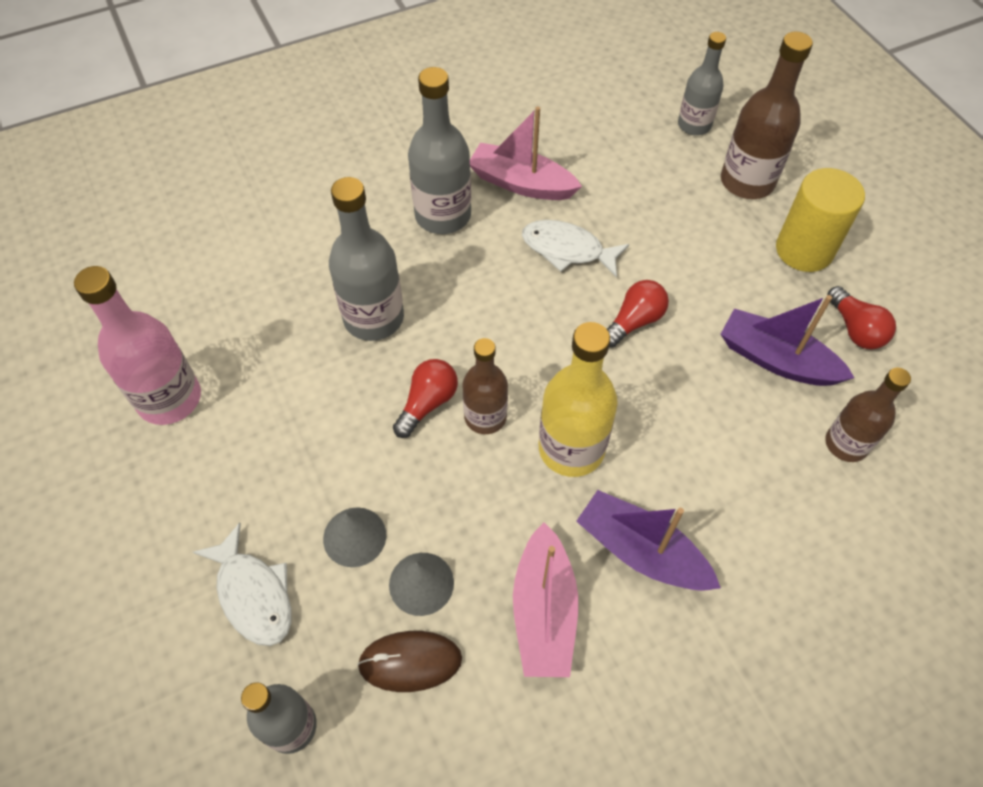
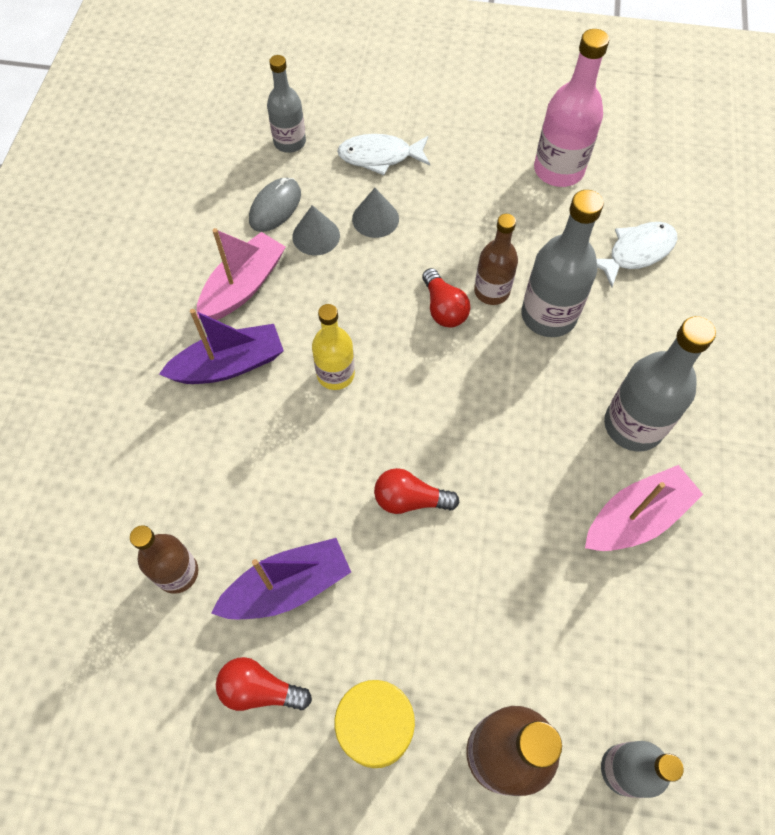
camera: 125 degrees right, 5 degrees up
(410, 662) = (275, 207): brown mouse -> grey mouse
(485, 417) = (404, 337): brown bottle -> brown bottle (491, 291)
(544, 611) = (243, 287): pink boat -> pink boat turned 90 degrees clockwise
(567, 250) = (525, 502): white fish -> white fish (636, 252)
(571, 448) = (335, 374): yellow bottle -> yellow bottle, size x0.65
(634, 322) = (410, 500): red light bulb -> red light bulb turned 105 degrees clockwise

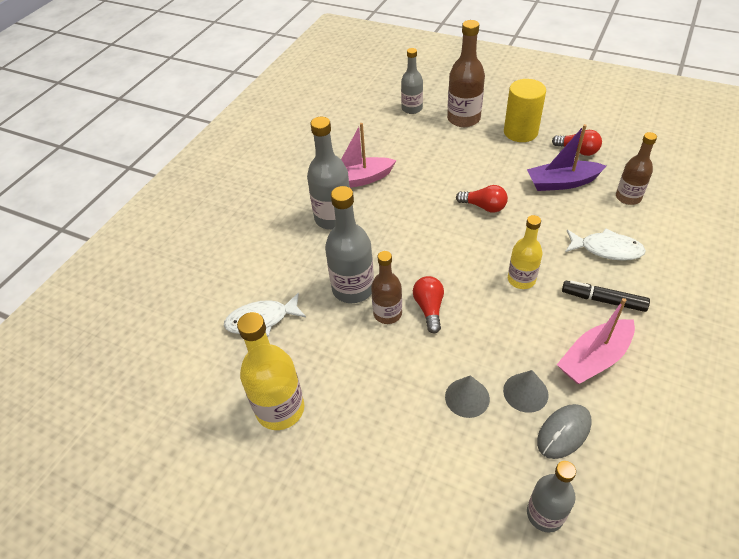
camera: 160 degrees left, 15 degrees down
(229, 365) = (603, 300): purple boat -> black marker
(380, 157) = (448, 468): white fish -> white fish (606, 249)
(558, 170) = (280, 409): pink bottle -> yellow bottle

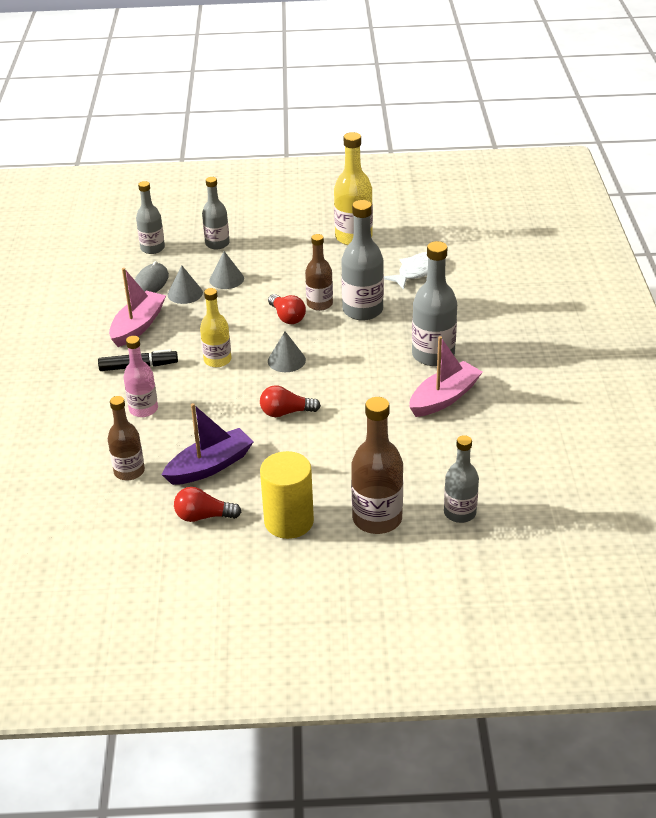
camera: 150 degrees right, 10 degrees down
(451, 479) = (217, 244): none -> grey bottle
(457, 256) = (286, 360): none -> grey cone
(606, 249) = (143, 409): white fish -> pink bottle

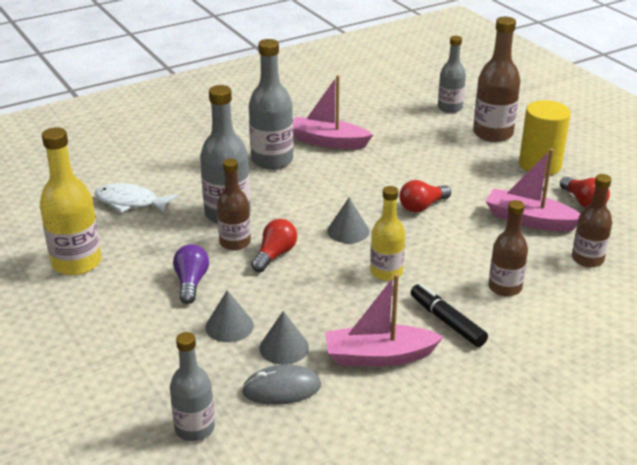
camera: 120 degrees left, 5 degrees down
(143, 409) = (505, 287): pink bottle -> brown bottle
(210, 466) = (529, 220): purple boat -> pink boat
(217, 244) = (148, 368): grey bottle -> none
(286, 412) = (422, 206): red light bulb -> red light bulb turned 90 degrees clockwise
(287, 275) = (191, 283): none -> purple light bulb

